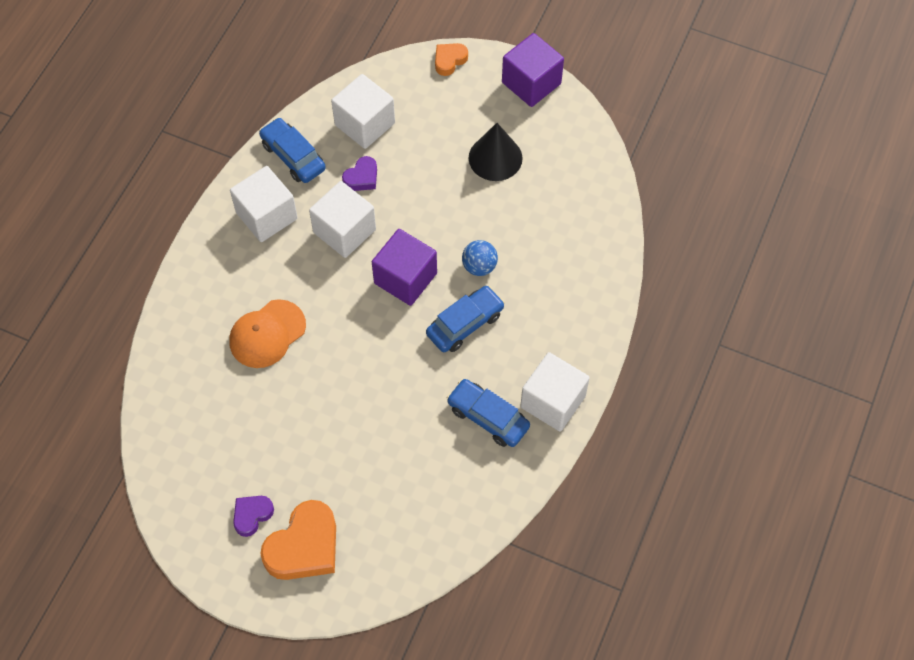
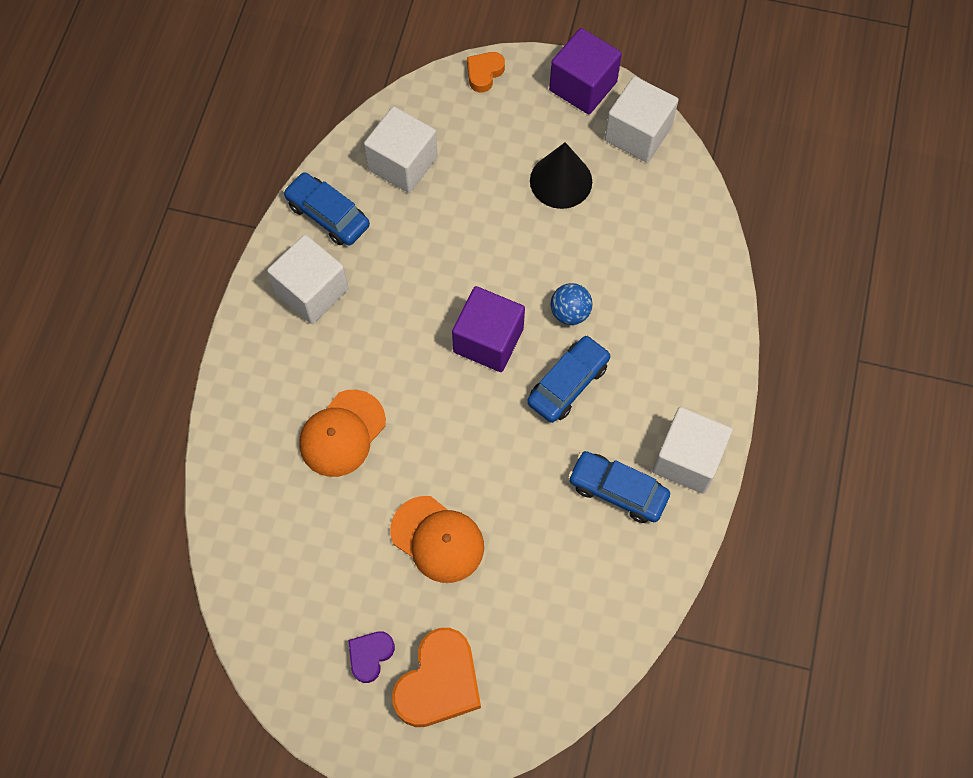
camera: 10 degrees left, 5 degrees up
(328, 432) = (437, 539): none -> orange cap
(344, 231) = (406, 295): white cube -> white cube (638, 133)
(362, 177) = (413, 228): purple heart -> none

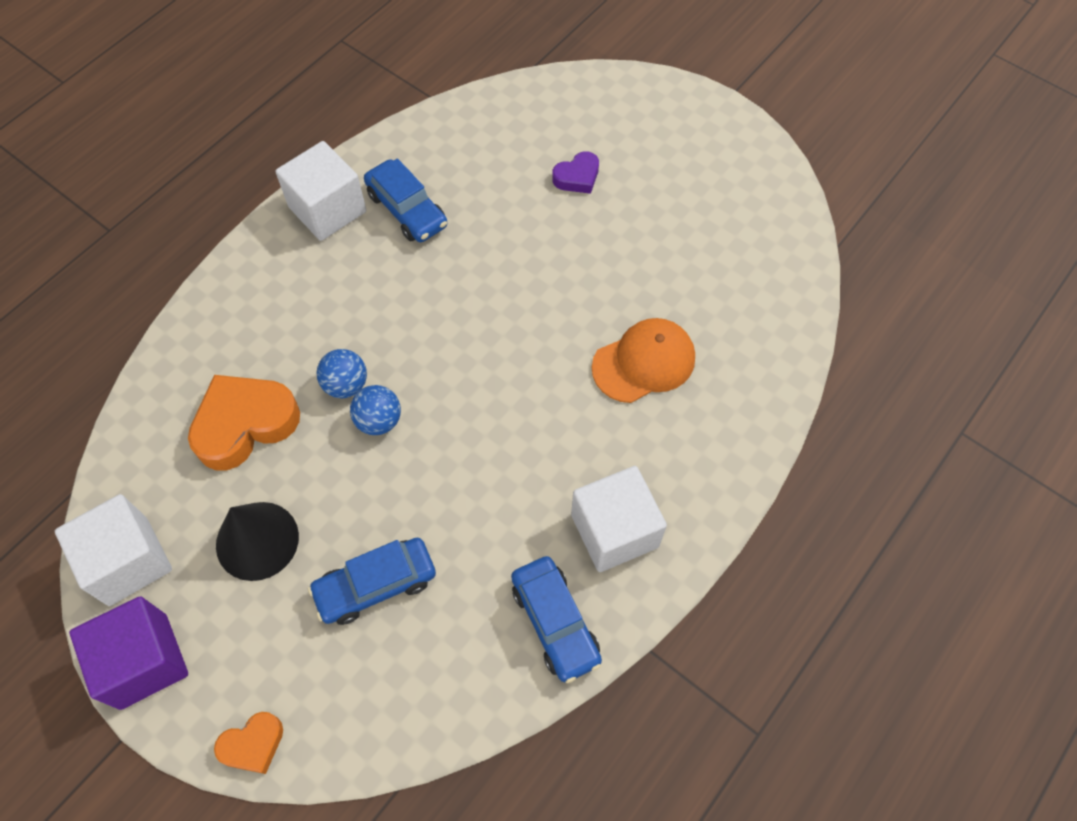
camera: 155 degrees left, 5 degrees down
(370, 656) = (695, 173): purple heart -> purple heart (577, 177)
(403, 163) = (430, 653): white cube -> none
(437, 539) = (593, 235): orange cap -> none
(439, 683) = (644, 134): orange heart -> orange heart (245, 424)
(488, 340) = (447, 392): purple cube -> none
(528, 296) = (379, 421): none -> blue ball
(568, 384) = (393, 317): blue car -> blue car (375, 585)

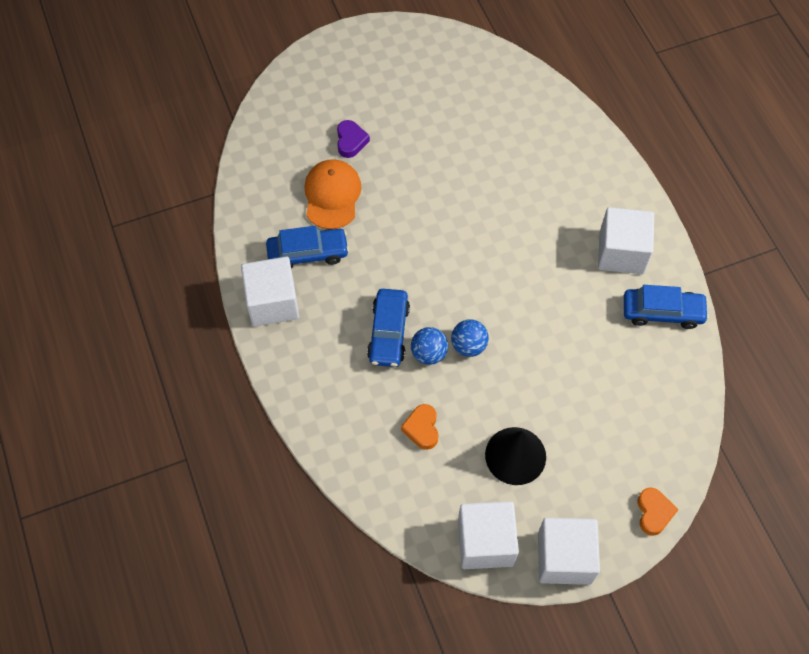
camera: 60 degrees left, 0 degrees up
(144, 661) = (564, 558): purple cube -> white cube
(245, 424) = (422, 428): orange heart -> orange heart, size x0.53
(375, 585) = (585, 399): blue car -> blue car (388, 333)
(644, 362) = (517, 178): orange cap -> orange cap (332, 195)

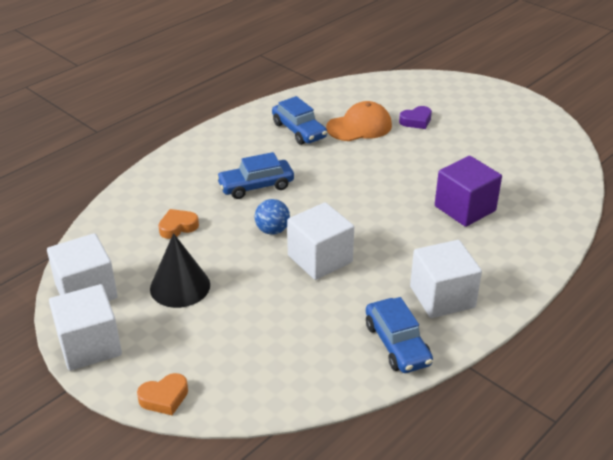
camera: 65 degrees right, 25 degrees down
(273, 302) = (245, 128): white cube -> white cube (320, 259)
(429, 353) = (250, 211): blue ball -> none
(513, 175) = (465, 208): none -> purple cube

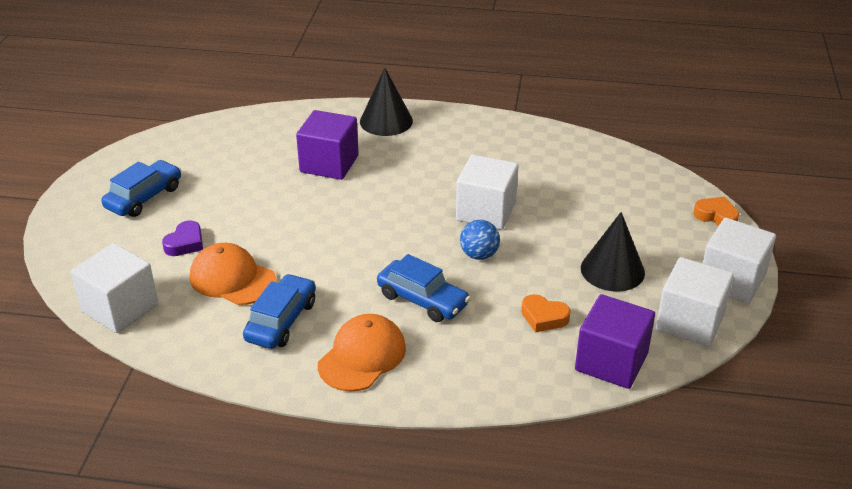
camera: 125 degrees left, 0 degrees up
(106, 233) = (611, 362): none -> purple cube
(235, 146) = (362, 356): none -> orange cap
(397, 344) = (534, 142): blue car -> blue car (144, 197)
(416, 121) = (185, 243): purple heart -> purple heart turned 90 degrees clockwise
(442, 297) = (461, 139): white cube -> white cube (120, 308)
(513, 265) = (386, 121): none -> black cone

